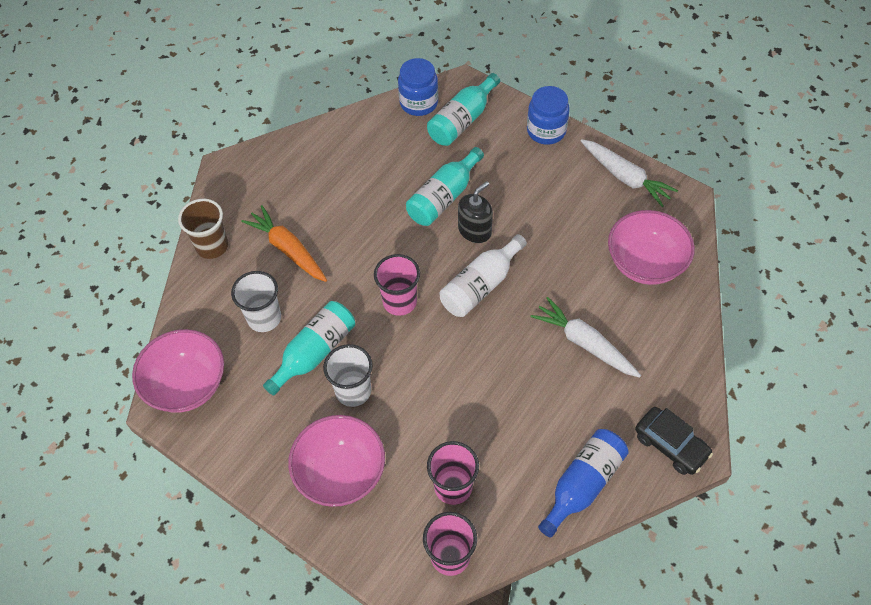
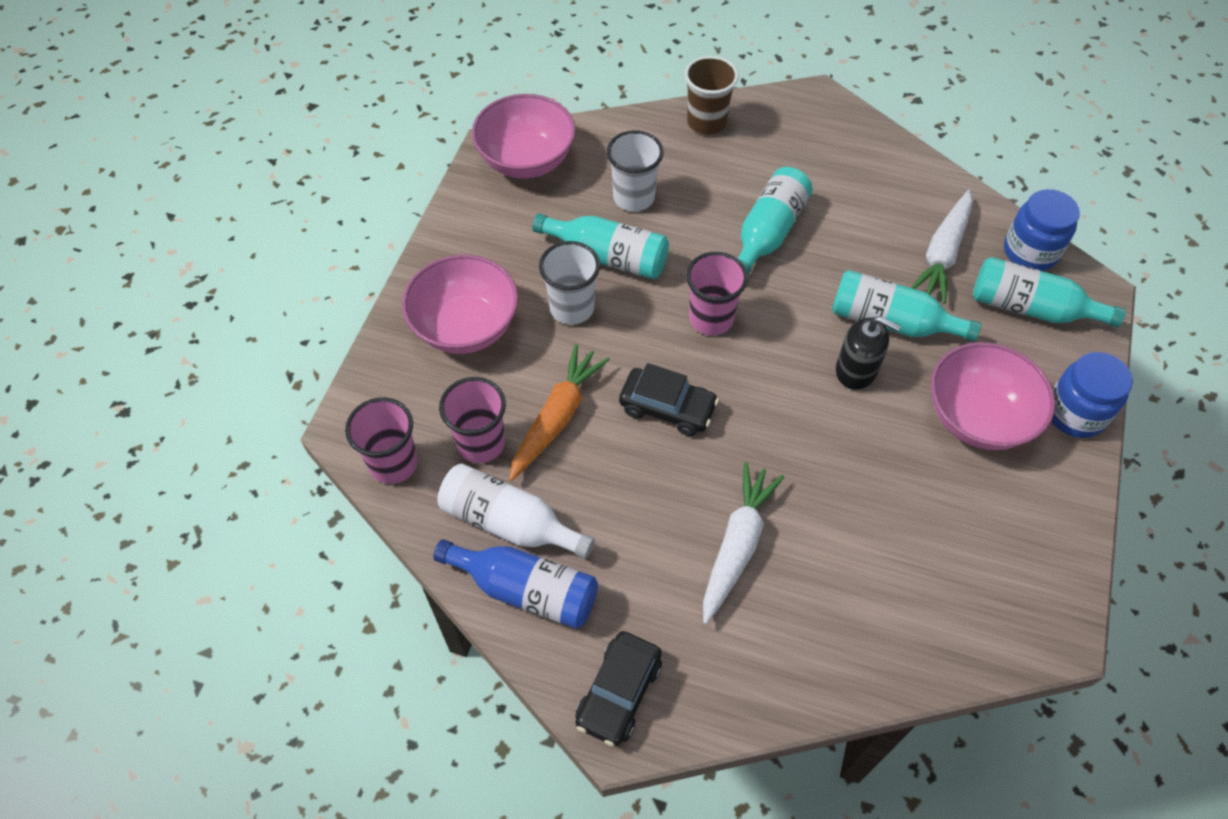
camera: 70 degrees right, 0 degrees up
(288, 249) = (734, 189): orange carrot -> orange carrot (557, 417)
(338, 242) = (768, 233): none -> turquoise bottle
(465, 352) = (667, 408): none -> black car
(480, 286) = (773, 399): white bottle -> white bottle (509, 522)
(625, 177) = (1050, 539): white carrot -> white carrot (942, 254)
(645, 263) = (906, 599): pink bowl -> pink bowl (977, 418)

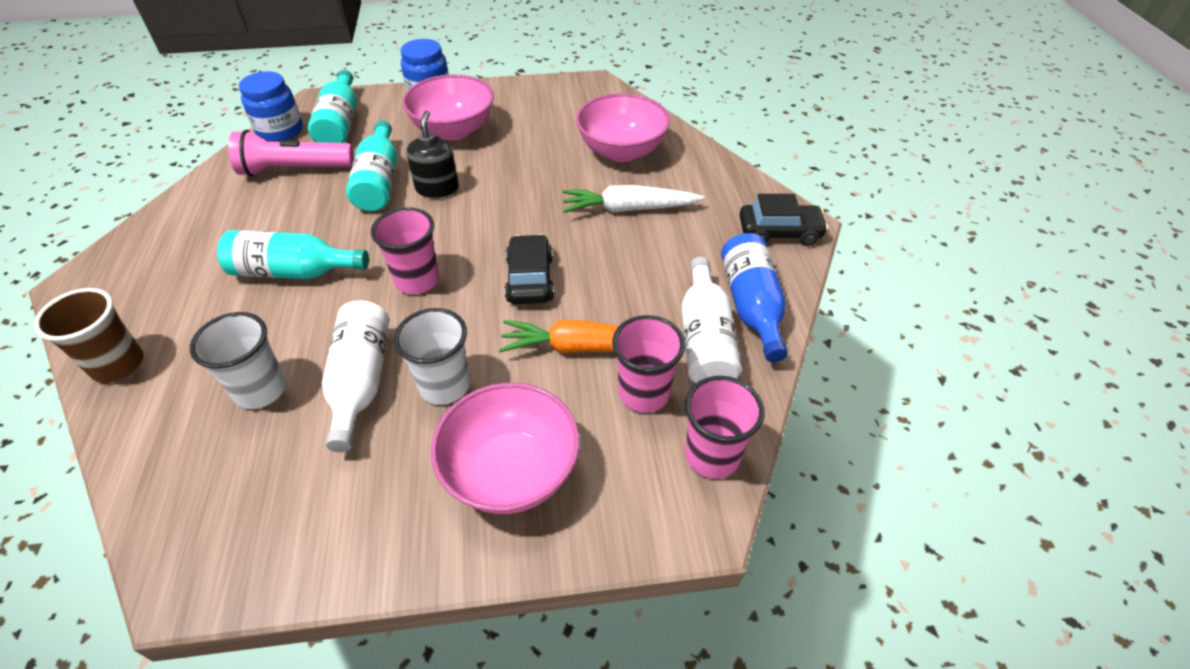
camera: 115 degrees left, 10 degrees down
(526, 160) = (205, 530): pink bowl -> pink bowl (621, 151)
(608, 257) = (361, 381): turquoise bottle -> white bottle
(942, 254) = (294, 170): white carrot -> pink flashlight

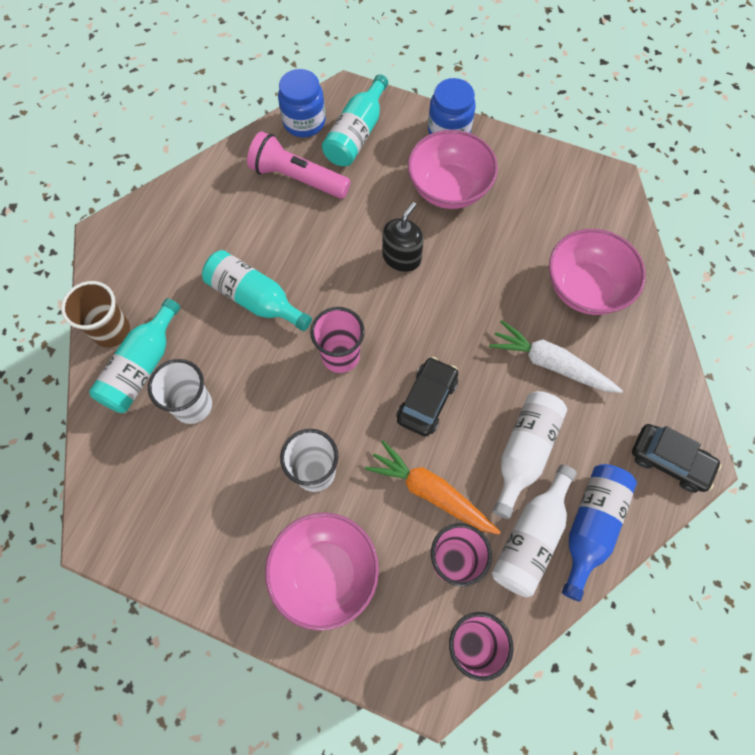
camera: 30 degrees right, 20 degrees up
(361, 381) = (260, 435): white bottle -> white bottle (524, 452)
(379, 181) = (358, 225): turquoise bottle -> turquoise bottle (142, 367)

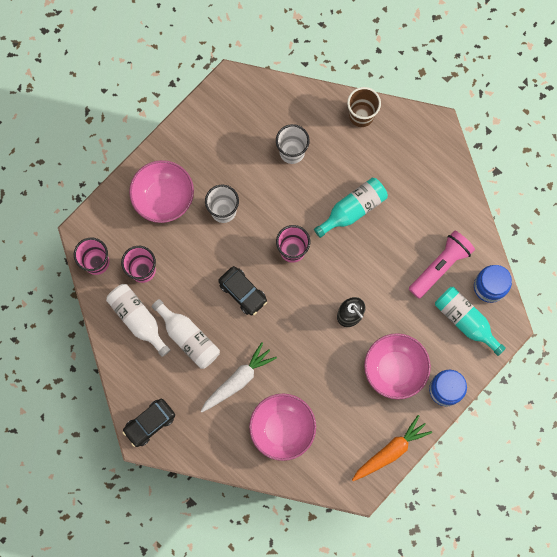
camera: 110 degrees right, 10 degrees up
(142, 367) = (329, 128): turquoise bottle -> none
(430, 492) = (186, 272): orange carrot -> orange carrot (390, 451)
(591, 526) = (131, 357): blue bottle -> none

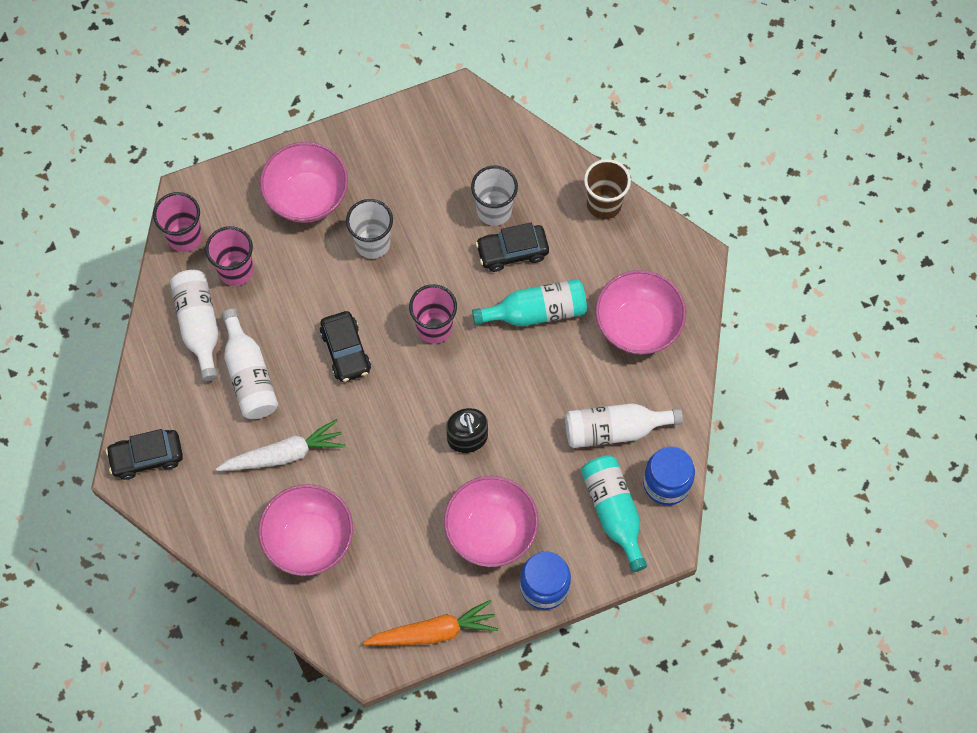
camera: 25 degrees right, 10 degrees down
(317, 175) = (512, 252): none -> black car
(422, 189) = (638, 325): none -> pink bowl
(440, 266) = (614, 430): pink flashlight -> white bottle

